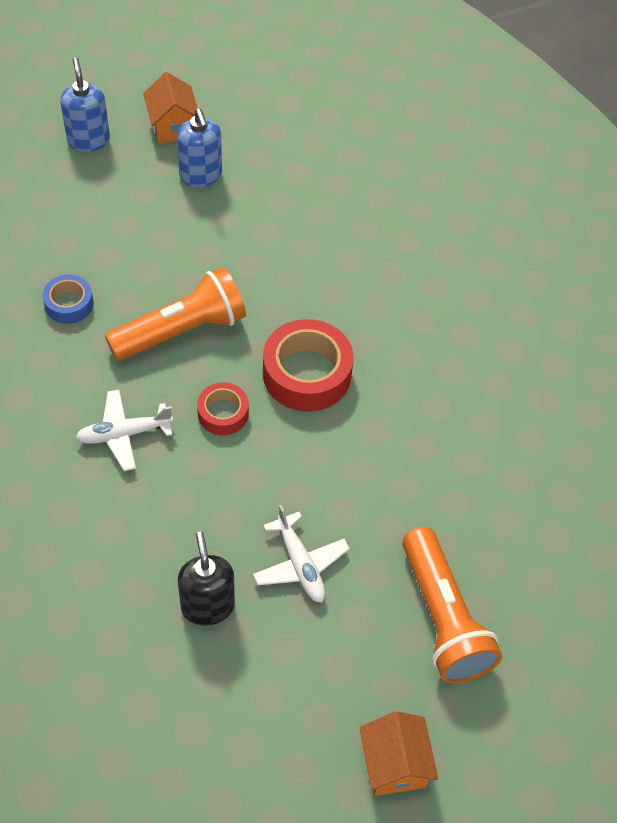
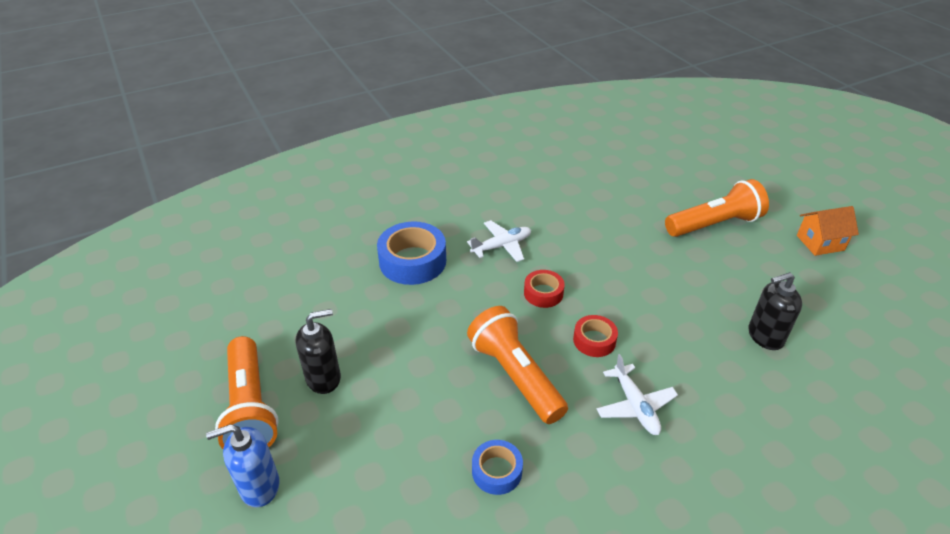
camera: 90 degrees left, 15 degrees down
(173, 126) = (250, 408): orange house -> orange flashlight
(201, 175) = (323, 378): blue soap dispenser -> black soap dispenser
(300, 564) = (708, 289): white plane -> white plane (502, 246)
(307, 374) = (543, 293): red tape -> red tape, size x0.56
(372, 248) = (412, 261): none -> blue tape

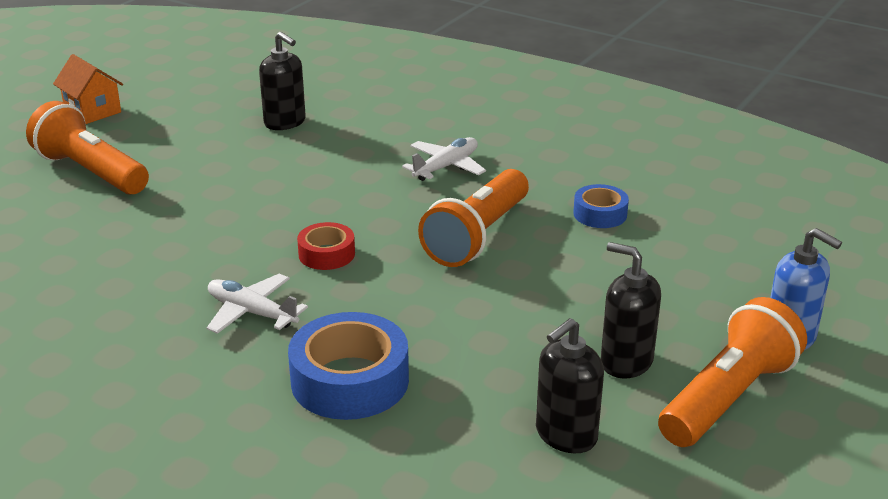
camera: 120 degrees left, 10 degrees down
(298, 320) = (565, 435): none -> black soap dispenser
(594, 340) = (378, 204): red tape -> none

